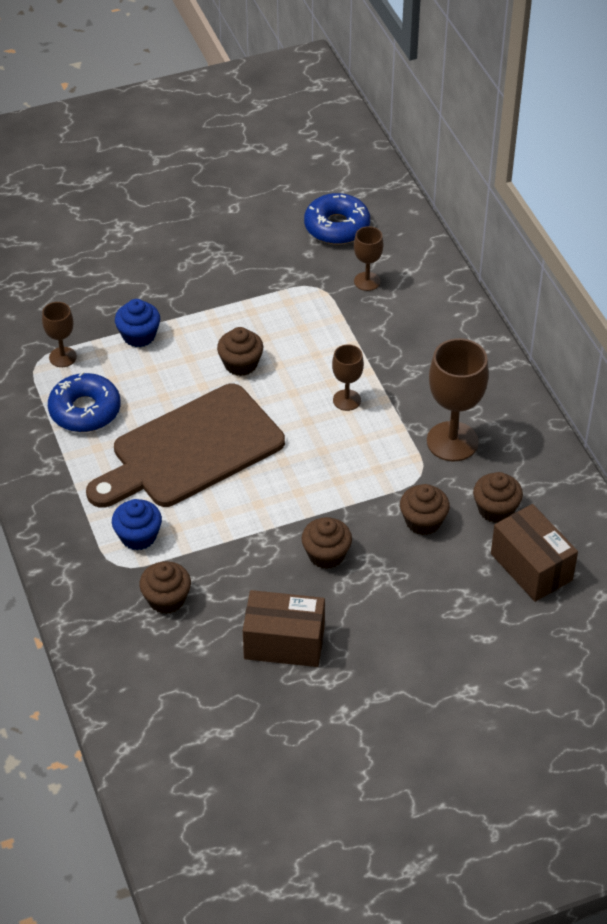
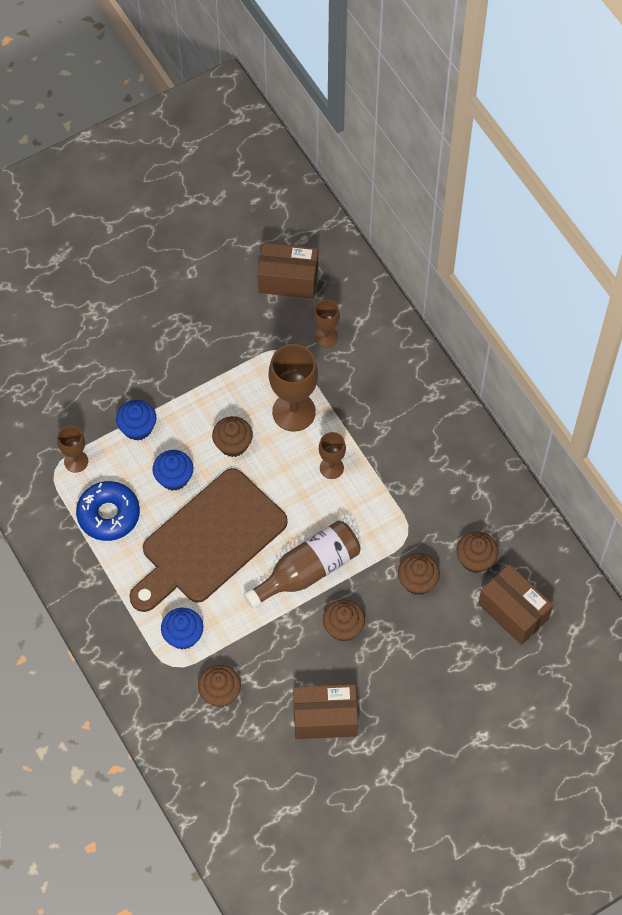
camera: 10 degrees left, 15 degrees up
(167, 386) = (174, 477): none -> blue cupcake
(297, 493) = (307, 571): none -> brown bottle
(337, 227) = (288, 280): blue donut -> brown box
(452, 441) = (428, 496): brown goblet -> brown goblet (293, 412)

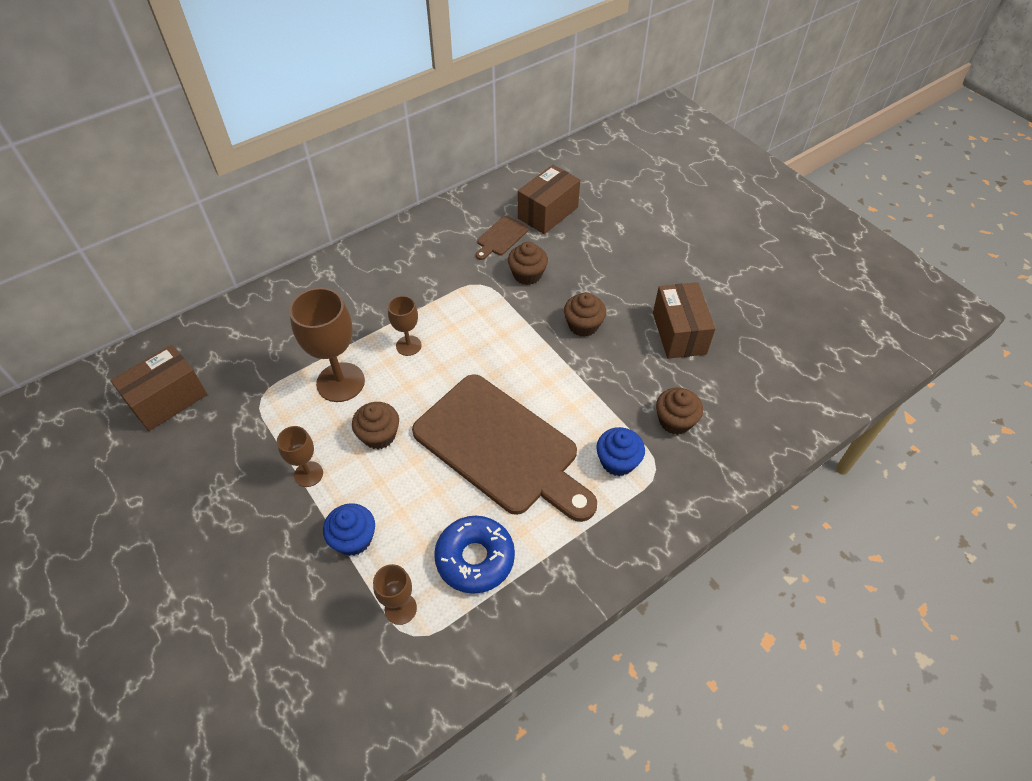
camera: 95 degrees left, 10 degrees down
(174, 477) = (422, 491): blue cupcake -> none
(288, 280) = (168, 400): brown box -> brown box turned 45 degrees clockwise
(307, 571) = (526, 357): brown bottle -> none
(326, 337) = (249, 360): brown goblet -> brown goblet (308, 474)
(475, 559) = (501, 237): brown cupcake -> brown cutting board

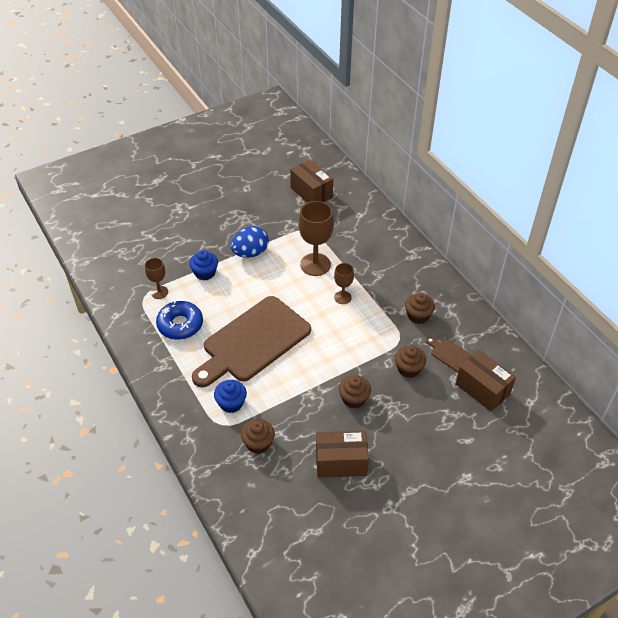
camera: 95 degrees right, 5 degrees down
(308, 474) = (250, 253): brown goblet -> blue egg
(379, 435) = (272, 283): brown cupcake -> brown cupcake (418, 316)

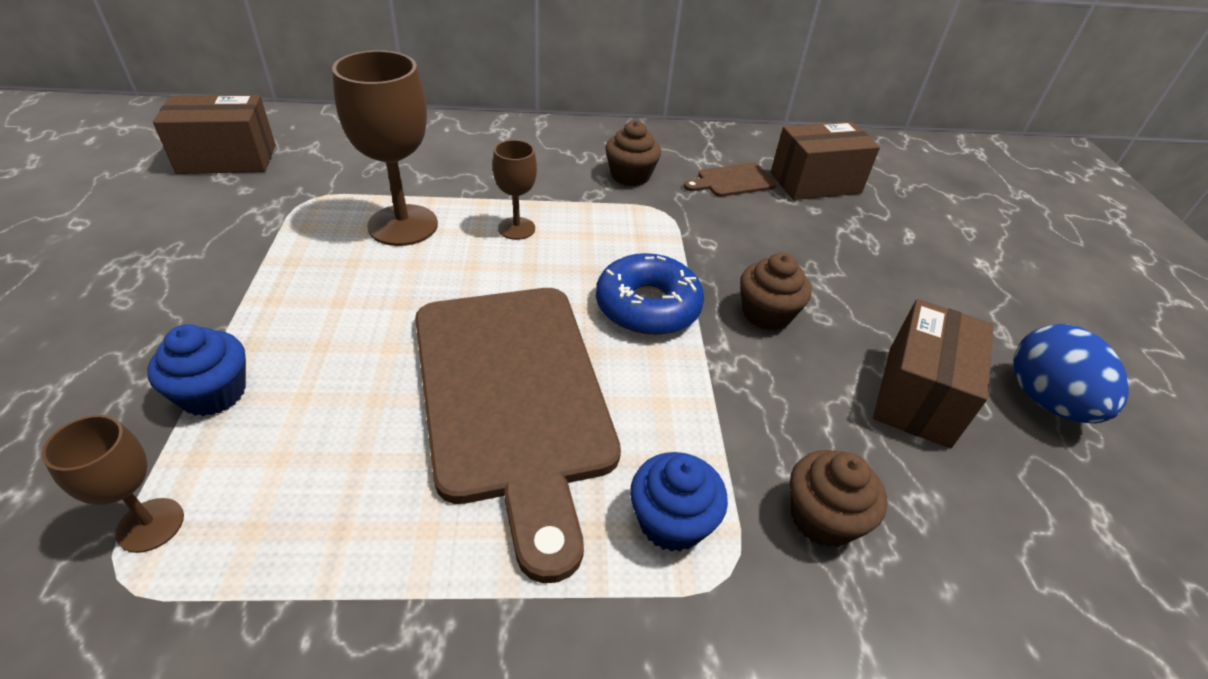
camera: 65 degrees left, 5 degrees down
(180, 325) = (321, 524): blue donut -> blue donut (647, 306)
(250, 253) = (259, 293): blue egg -> blue egg (1046, 401)
(408, 369) = (734, 228): brown cupcake -> none

